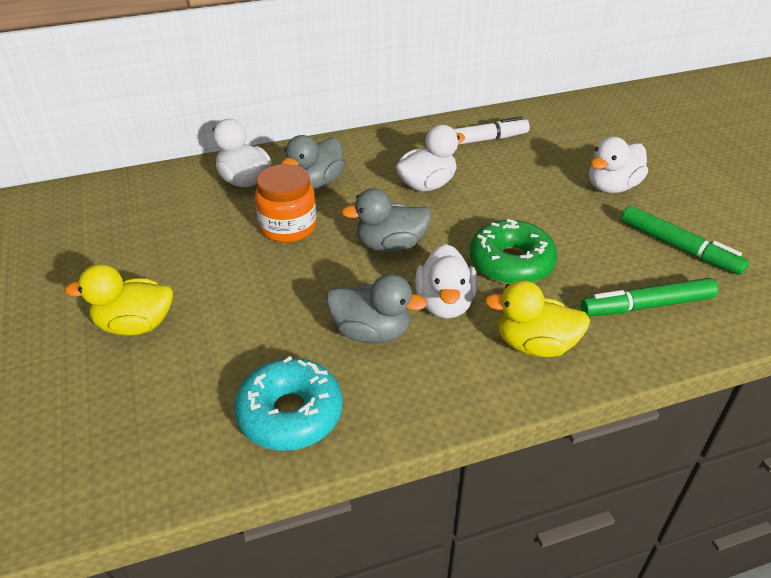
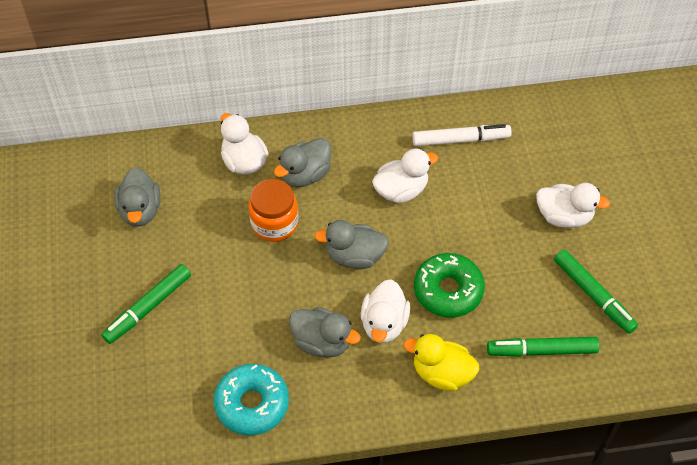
camera: 10 degrees right, 15 degrees up
(122, 233) = (140, 210): none -> grey duck
(135, 325) = (148, 307): yellow duck -> green marker
(612, 186) = (564, 216): white duck -> white duck turned 135 degrees counterclockwise

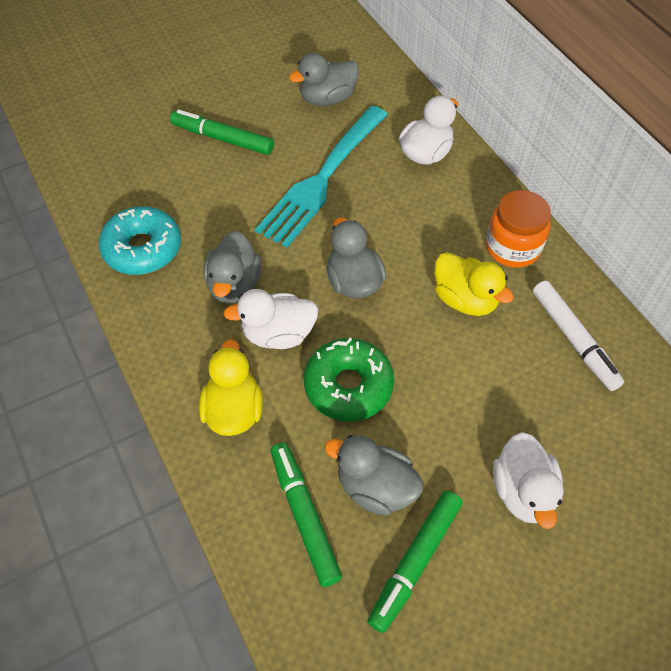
camera: 70 degrees right, 0 degrees up
(235, 243) = (323, 178): none -> turquoise fork
(274, 223) = (362, 201): orange jar -> orange jar (512, 247)
(305, 175) = (437, 207): grey duck -> grey duck (375, 488)
(401, 190) = (465, 299): white duck -> yellow duck

